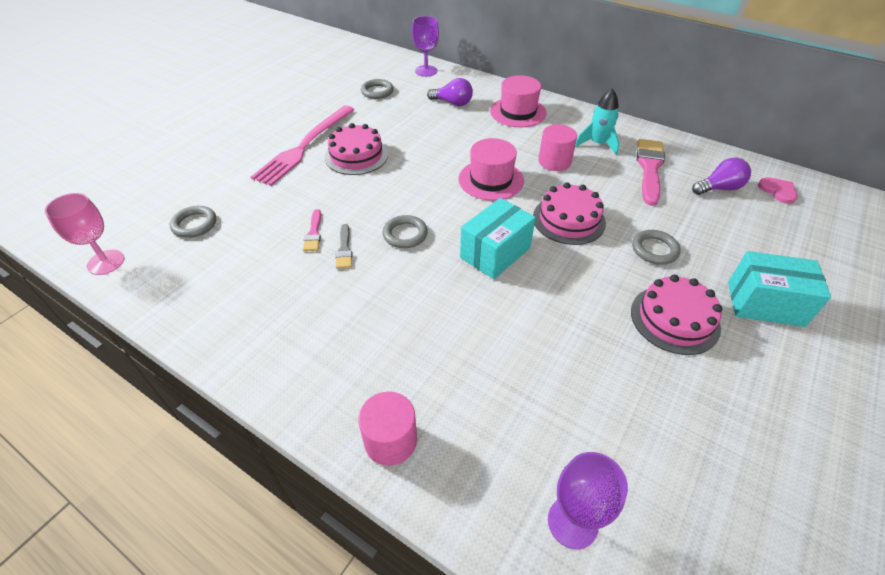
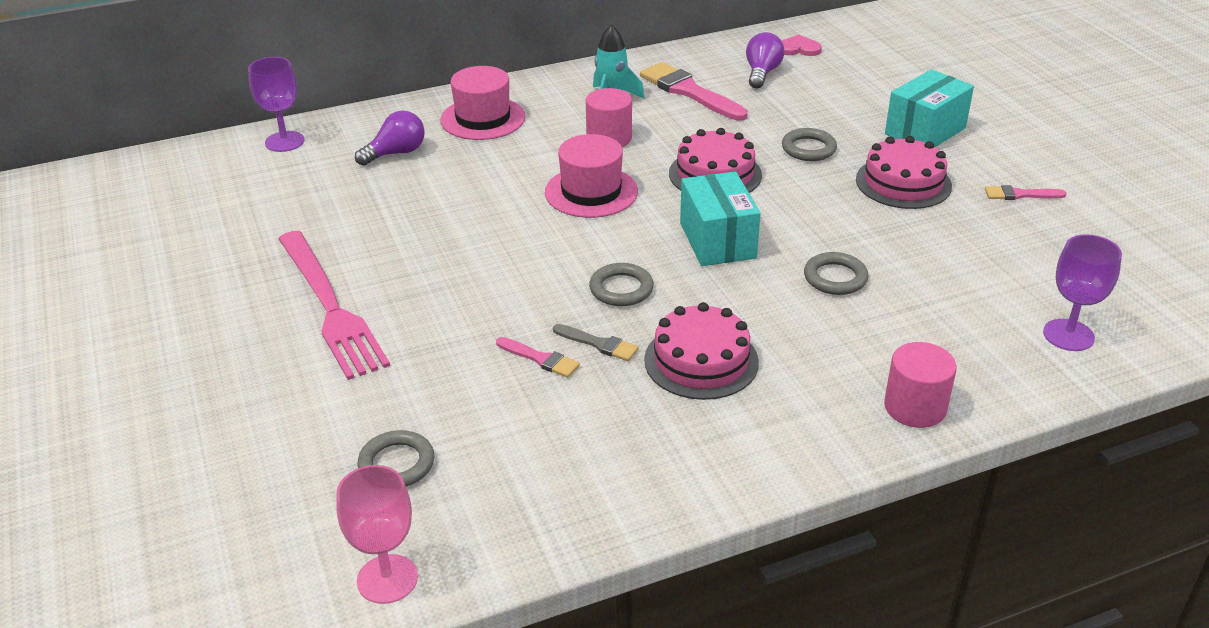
camera: 55 degrees left, 10 degrees down
(356, 156) = (414, 270): pink cake -> pink cake (701, 361)
(377, 91) = (277, 199): grey ring -> grey ring (835, 278)
(750, 404) = (1020, 194): none -> pink brush

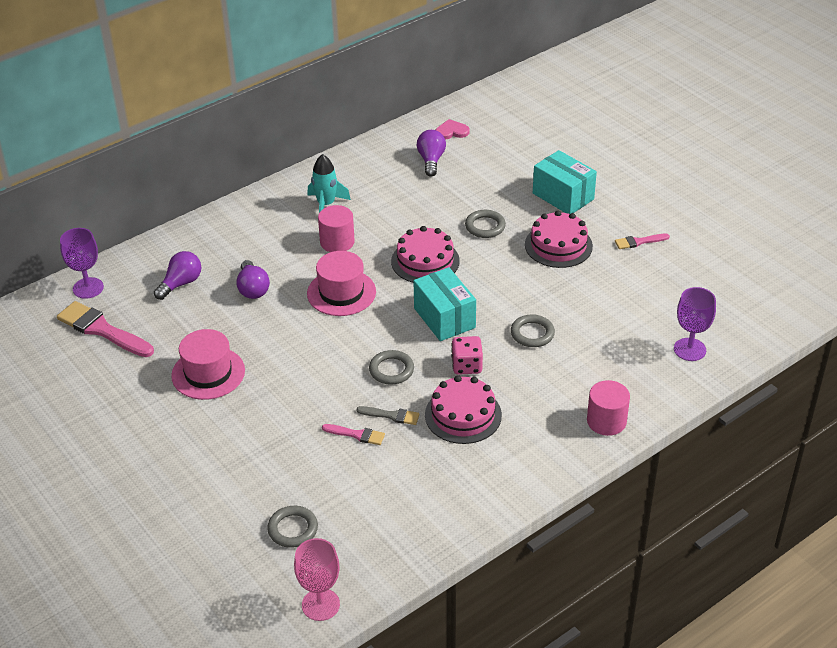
camera: 15 degrees left, 5 degrees up
(330, 307) = (193, 423): pink fork -> none
(481, 171) = (253, 289): none -> purple light bulb
(483, 118) = (234, 239): pink hat -> pink hat (208, 373)
(689, 91) = (382, 187): pink brush -> pink brush (102, 330)
(728, 301) = (467, 366): none -> pink dice
(925, 131) = (563, 196): turquoise box -> turquoise box turned 75 degrees counterclockwise

